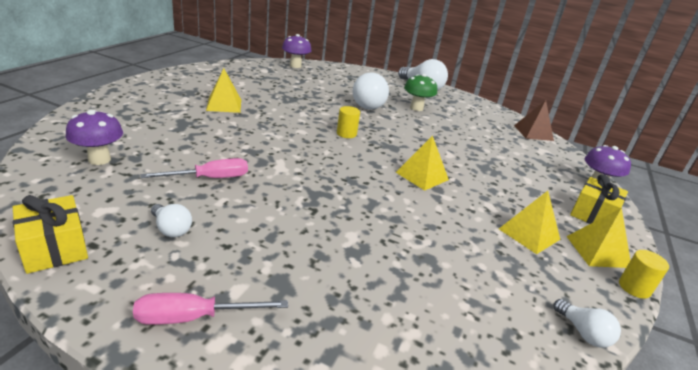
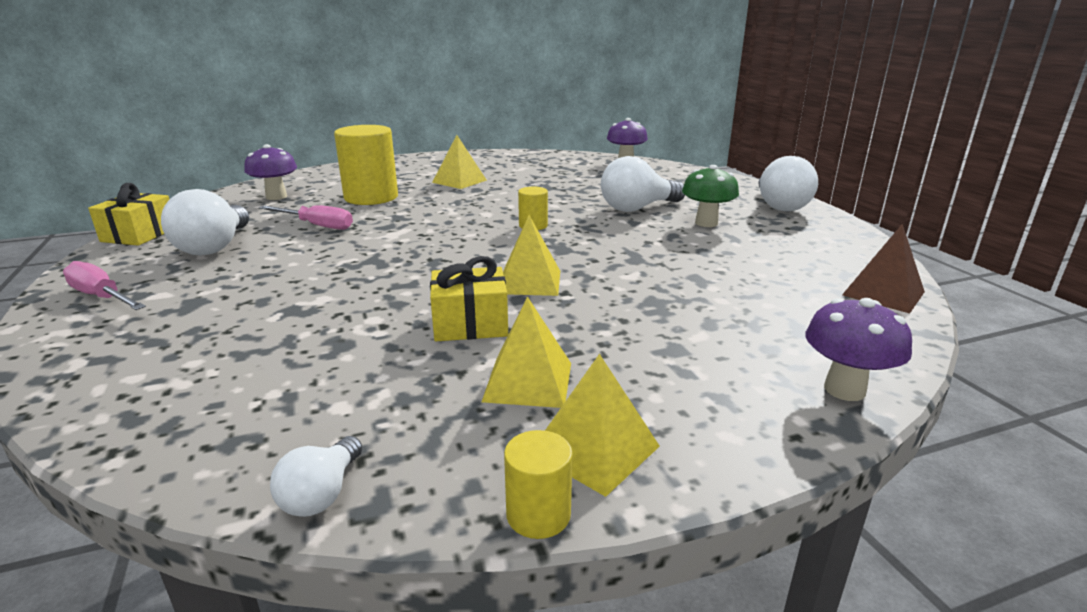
camera: 50 degrees right, 5 degrees down
(171, 229) = (215, 247): white light bulb -> white light bulb, size x1.90
(190, 137) = (371, 197): none -> yellow cylinder
(593, 214) = (719, 414): yellow gift -> yellow gift (470, 324)

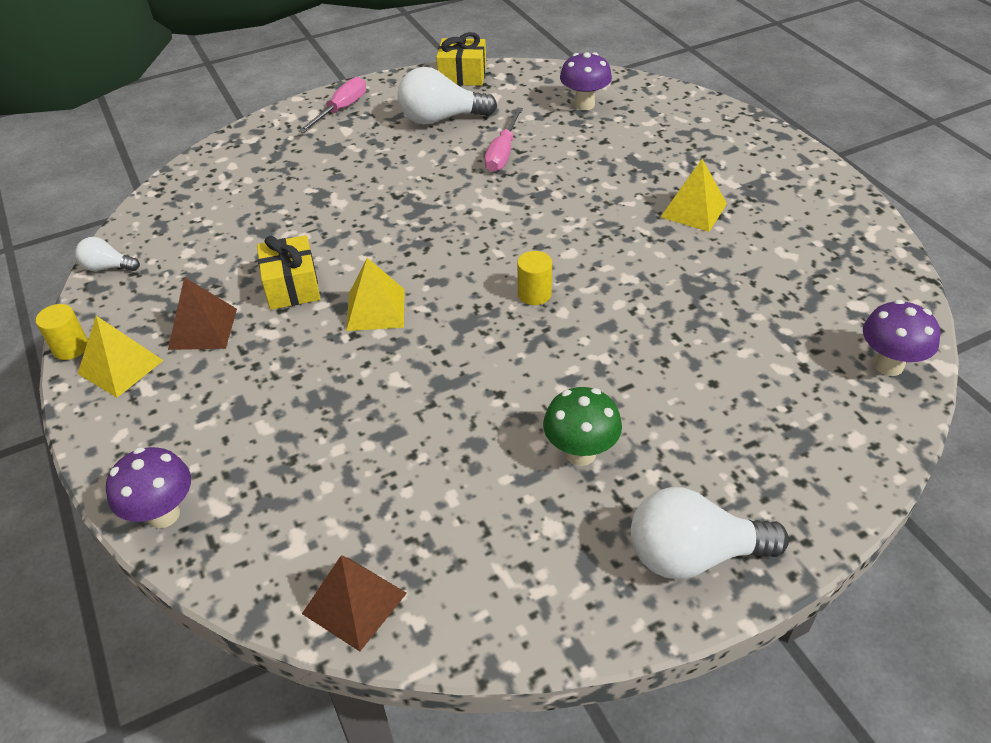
camera: 85 degrees right, 20 degrees up
(371, 197) = (602, 161): yellow cylinder -> none
(528, 381) = (203, 328): yellow pyramid -> brown pyramid
(637, 208) = (627, 383): white light bulb -> none

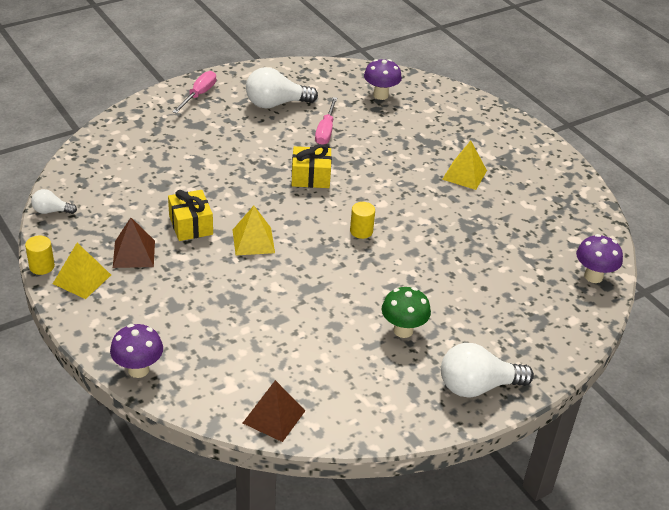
camera: 10 degrees left, 5 degrees down
(462, 75) = (286, 70): yellow gift -> yellow gift (310, 177)

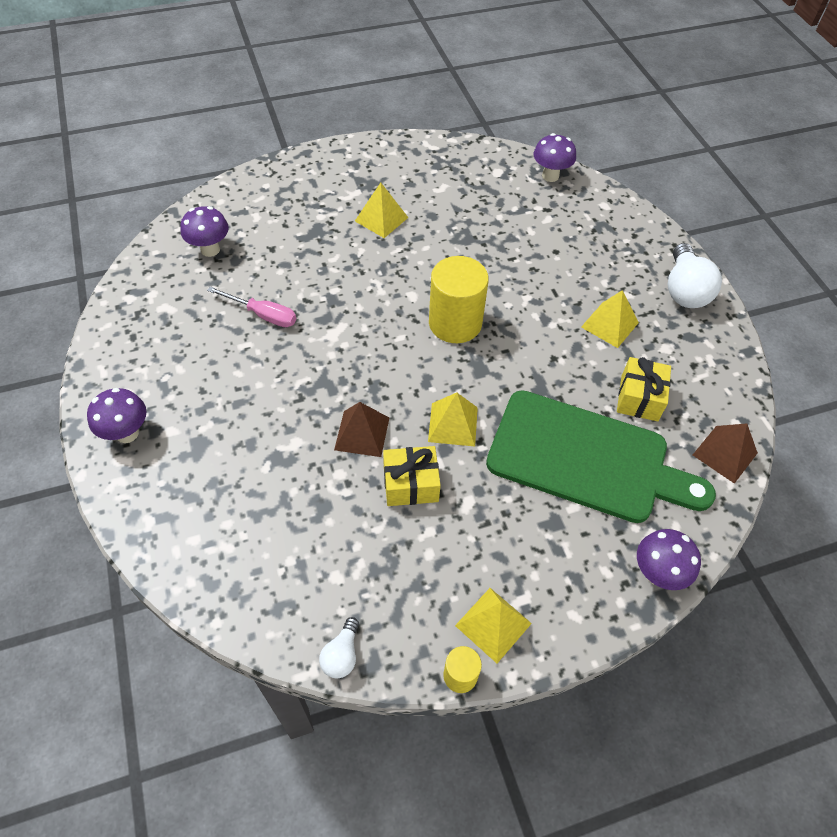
camera: 75 degrees left, 15 degrees up
(134, 253) = (453, 556): brown pyramid -> brown pyramid (362, 433)
(199, 95) = (127, 433): pink screwdriver -> purple mushroom
(241, 321) = (586, 458): none -> green cutting board
(276, 104) = (185, 352): white light bulb -> none
(310, 177) = (348, 347): yellow gift -> yellow gift (639, 398)
(361, 231) = (455, 323): yellow cylinder -> yellow cylinder, size x2.08
(403, 330) = (609, 325): green mushroom -> yellow pyramid

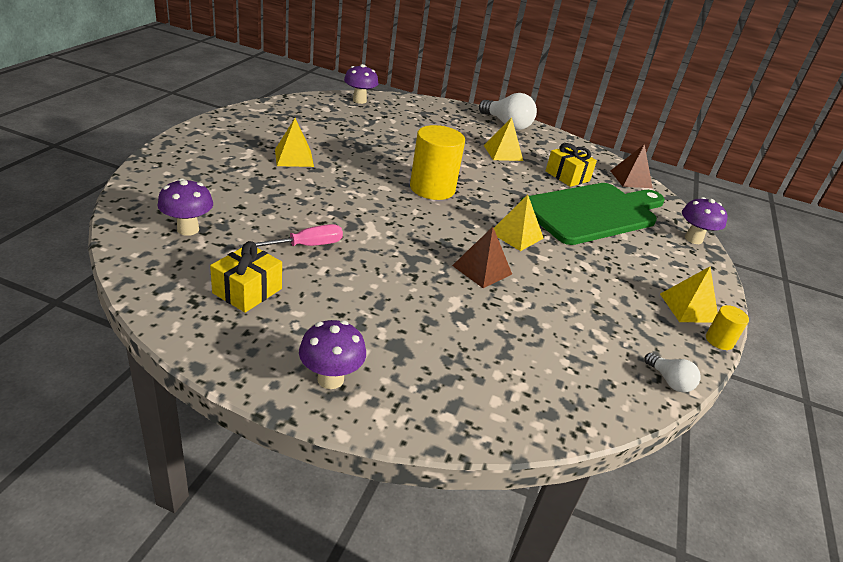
camera: 55 degrees left, 20 degrees down
(410, 484) = (549, 276): yellow gift -> yellow gift (247, 291)

